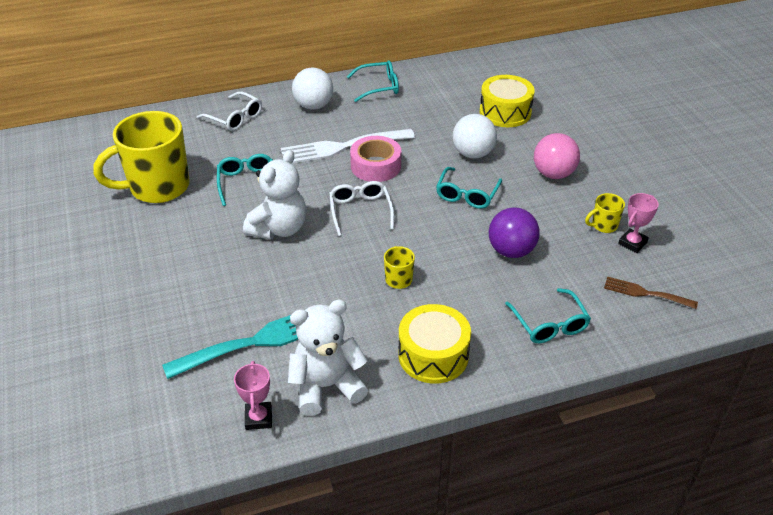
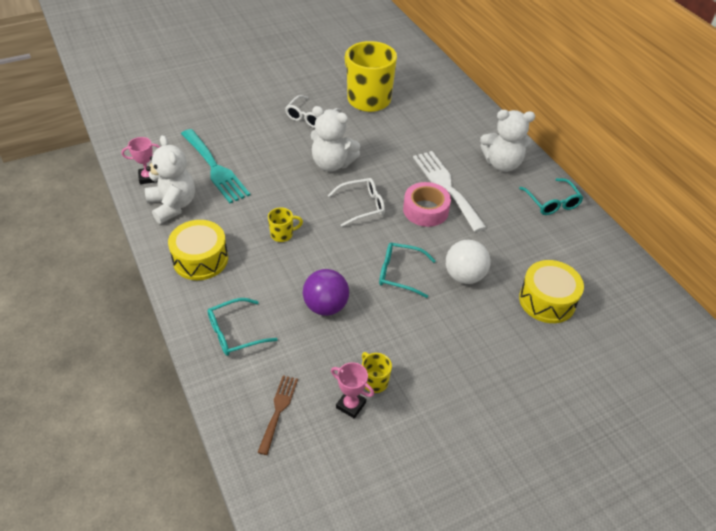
camera: 80 degrees right, 5 degrees up
(234, 118) = (467, 122): white glasses -> white glasses (310, 117)
(247, 183) = (383, 140): turquoise glasses -> none
(313, 106) = (502, 164): white ball -> white teddy bear
(553, 174) = (449, 341): pink ball -> none

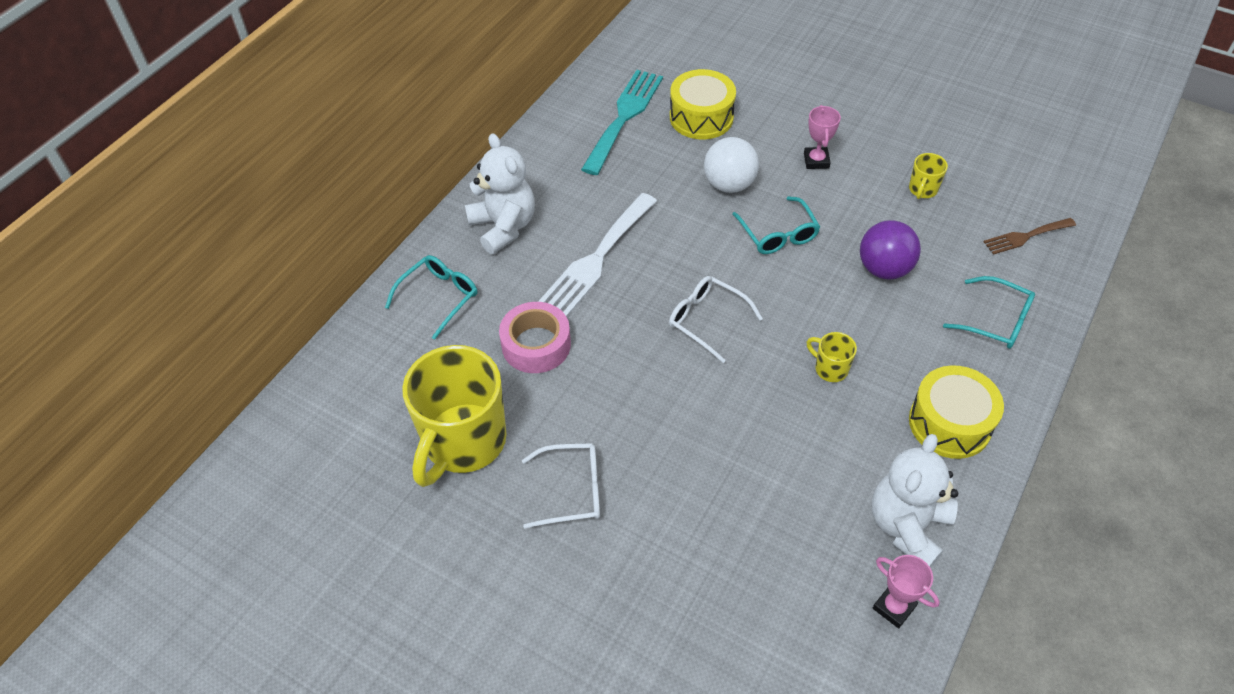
camera: 120 degrees left, 5 degrees up
(215, 168) = (793, 532): turquoise fork -> turquoise fork (624, 117)
(332, 164) = (656, 397): white teddy bear -> none
(351, 405) = (963, 193): pink trophy -> pink trophy (816, 161)
(425, 210) = (657, 259): pink tape -> pink tape (536, 345)
(552, 202) = (542, 161): turquoise glasses -> turquoise glasses (438, 298)

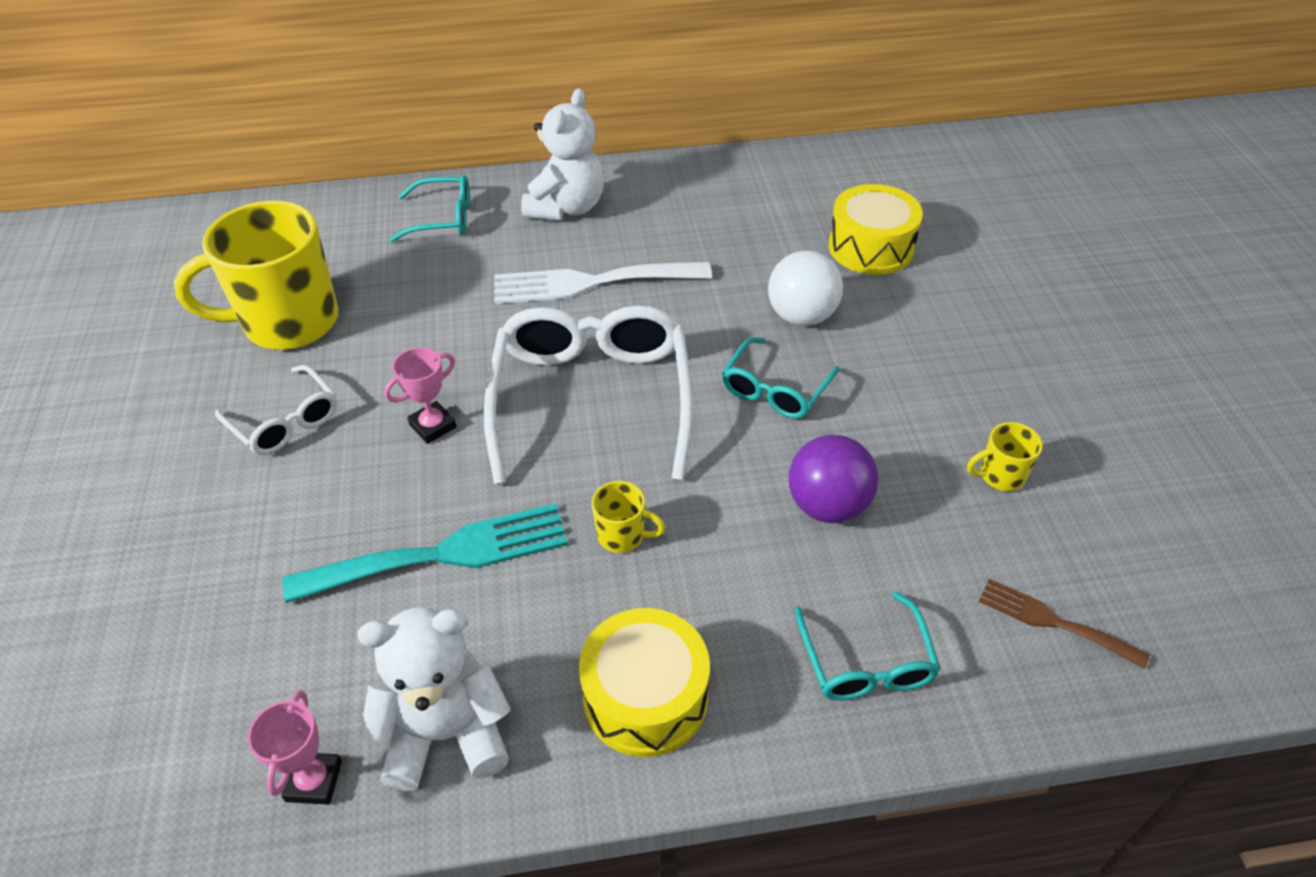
camera: 50 degrees right, 5 degrees down
(536, 345) = (443, 303): pink tape -> none
(624, 117) = (800, 200): turquoise fork -> turquoise fork (443, 554)
(707, 320) = (592, 400): white glasses -> white glasses, size x1.95
(816, 161) = (924, 362): pink trophy -> pink trophy (433, 426)
(830, 369) = (622, 535): yellow mug -> yellow mug turned 105 degrees clockwise

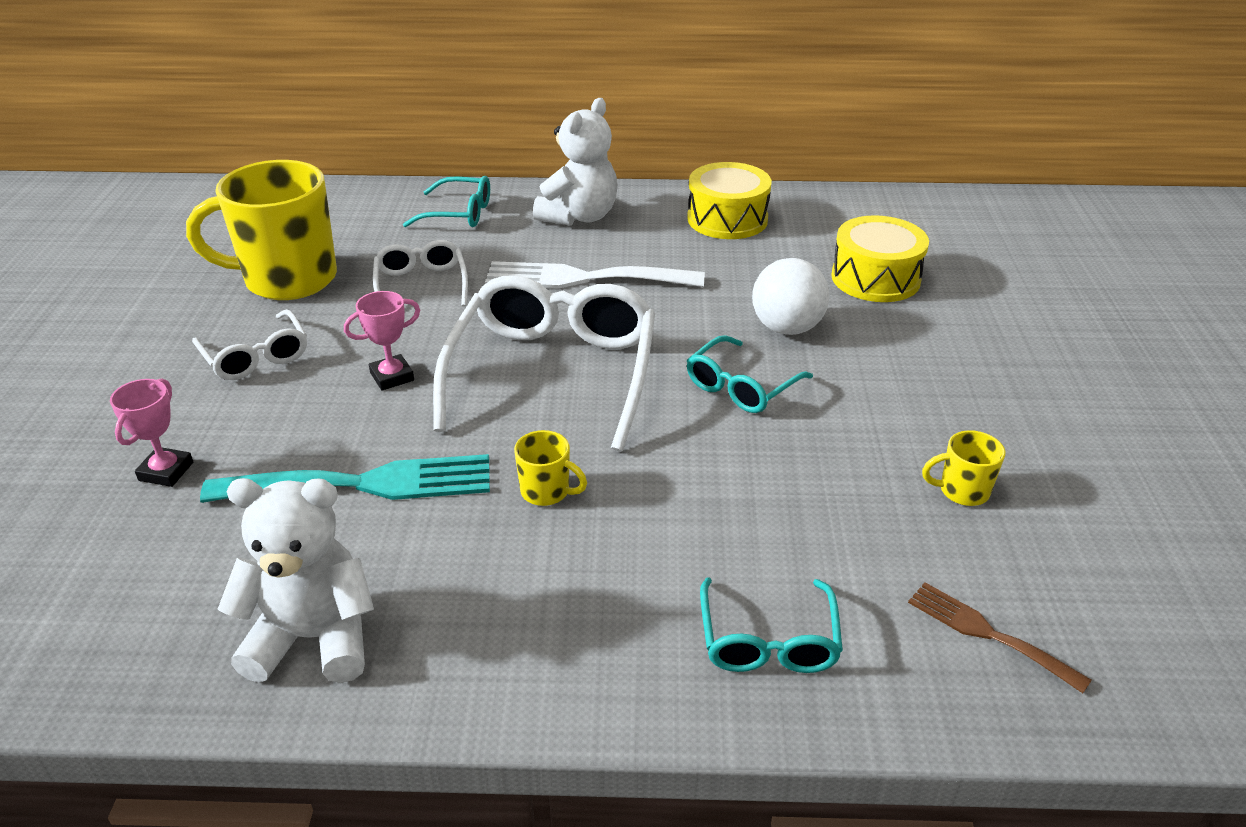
camera: 10 degrees right, 10 degrees down
(314, 781) = (171, 659): pink trophy -> pink trophy (166, 471)
(430, 312) = (421, 285): none -> white glasses
(645, 697) = (524, 637): yellow drum -> yellow drum (727, 219)
(827, 506) = (767, 493): purple ball -> none

